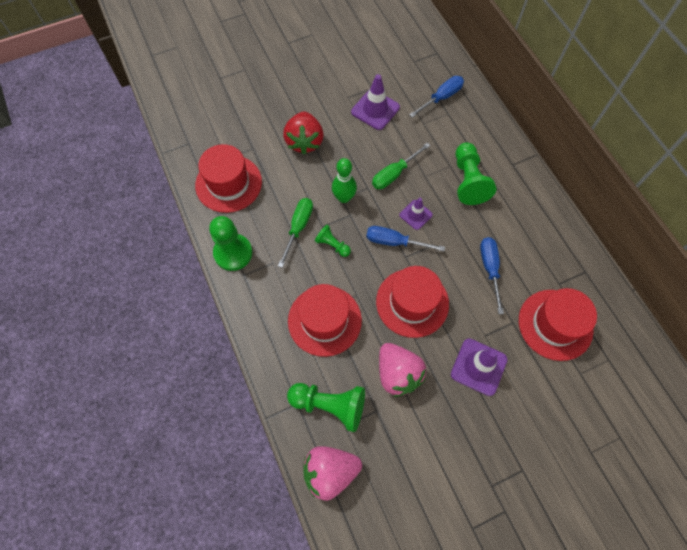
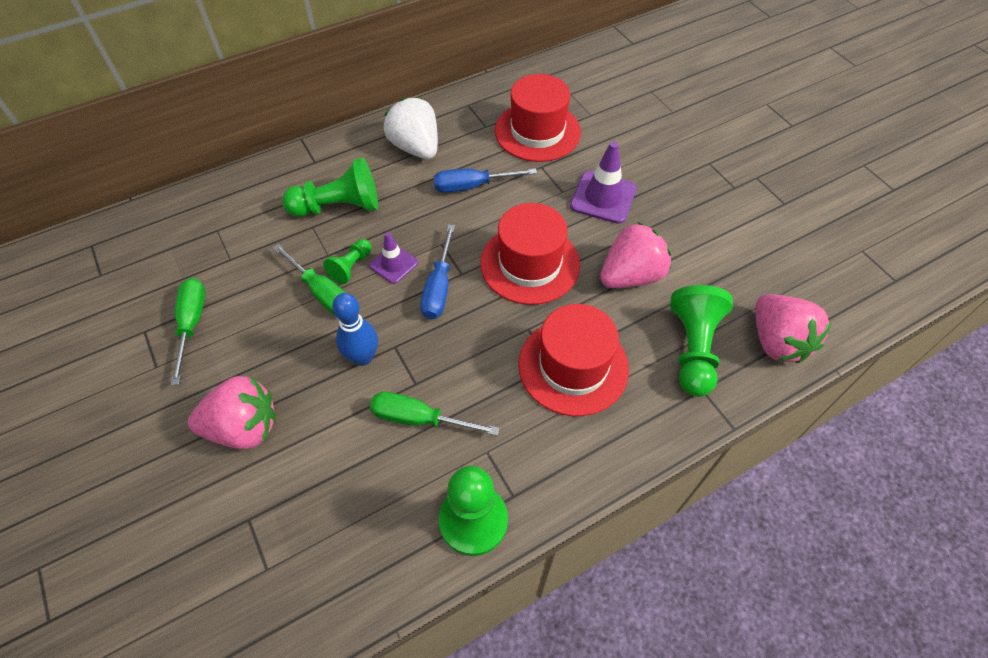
camera: 95 degrees left, 10 degrees down
(228, 183) = (327, 554): red hat -> none
(304, 141) = (244, 428): red strawberry -> pink strawberry
(332, 245) = (448, 366): green pawn -> green pawn (351, 267)
(344, 198) = (363, 357): green bowling pin -> blue bowling pin
(375, 110) = (192, 324): purple traffic cone -> green screwdriver
(441, 98) = (184, 238): blue screwdriver -> none
(530, 231) = (416, 147): none -> white strawberry

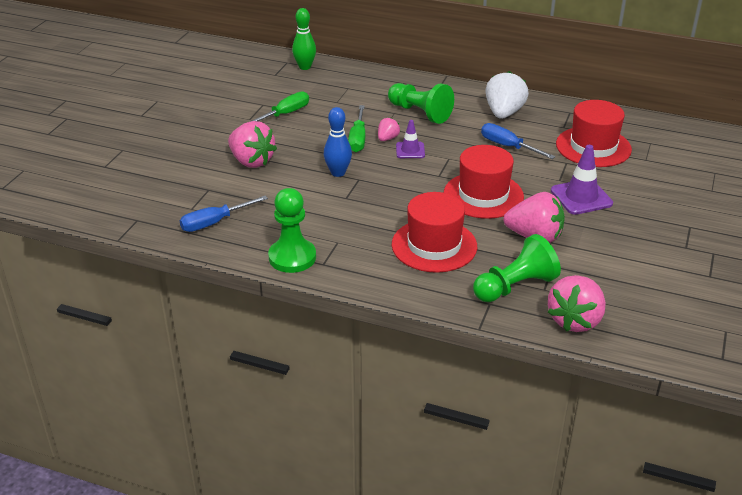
camera: 50 degrees right, 20 degrees down
(124, 237) = (305, 67): none -> green bowling pin
(351, 267) = (387, 138): green pawn -> pink strawberry
(419, 419) = (327, 210): green screwdriver -> none
(439, 287) = (418, 173): blue screwdriver -> blue screwdriver (214, 223)

